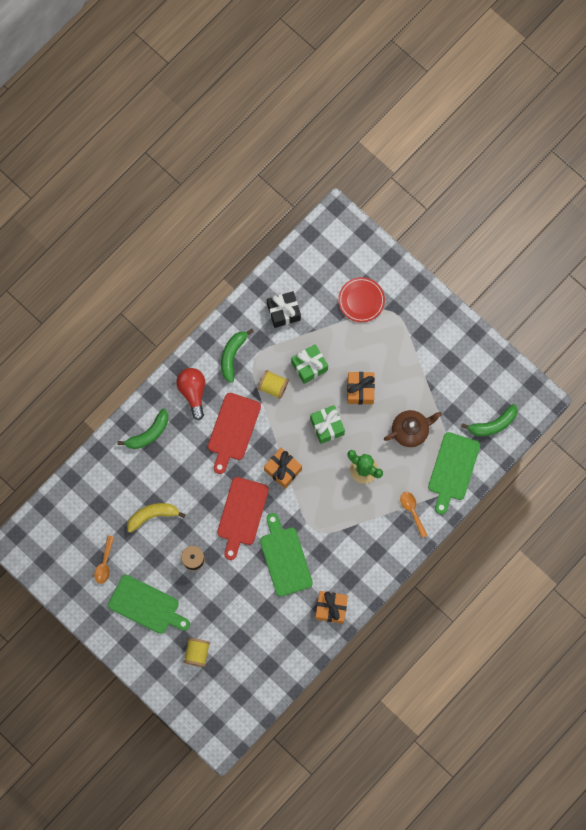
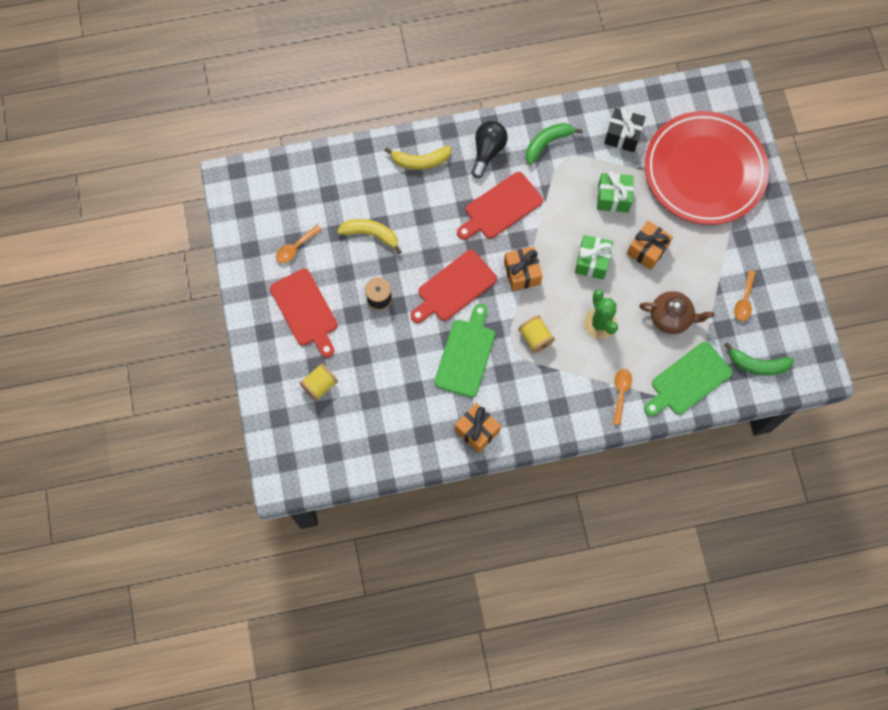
camera: 35 degrees right, 5 degrees down
(146, 605) = (305, 310): green cutting board -> red cutting board
(148, 433) = (420, 161): green banana -> yellow banana
(193, 392) = (487, 151): red light bulb -> black light bulb
(273, 386) = (566, 194): yellow spool -> yellow spool (535, 338)
(361, 300) = (704, 171): red plate -> red plate, size x2.33
(453, 382) = (744, 300): none -> orange spoon

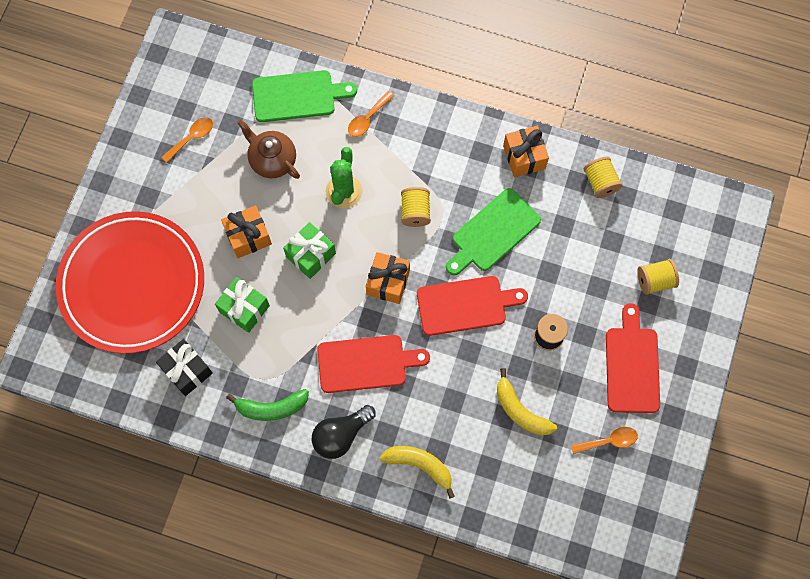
camera: 150 degrees left, 0 degrees up
(404, 443) = (600, 182): none -> yellow spool
(757, 364) = (224, 76): green banana -> none

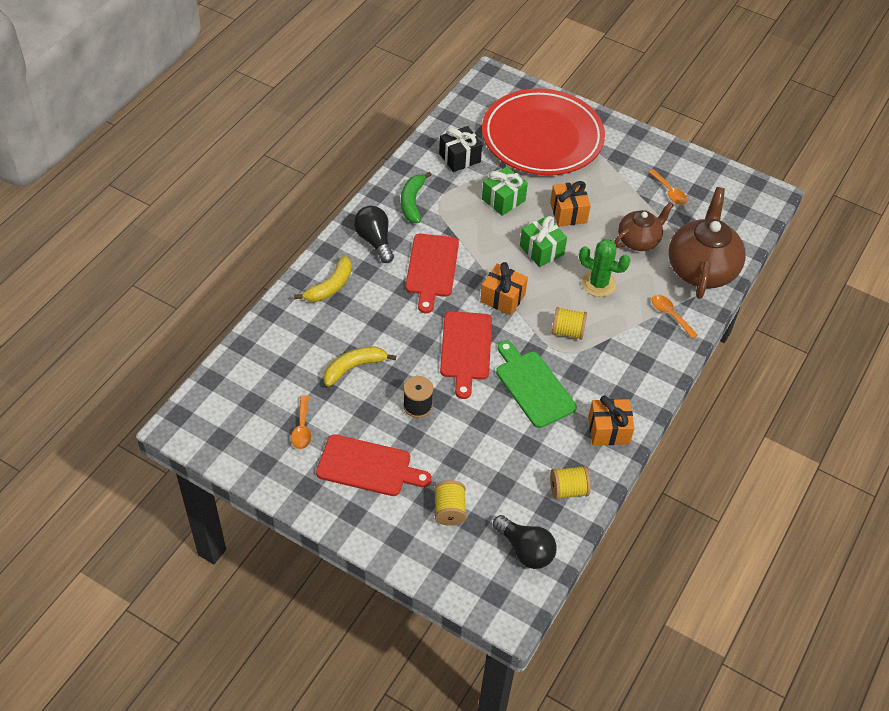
camera: 100 degrees right, 20 degrees down
(297, 96) = (701, 269): green cutting board -> brown teapot
(673, 208) = (525, 550): none -> black light bulb

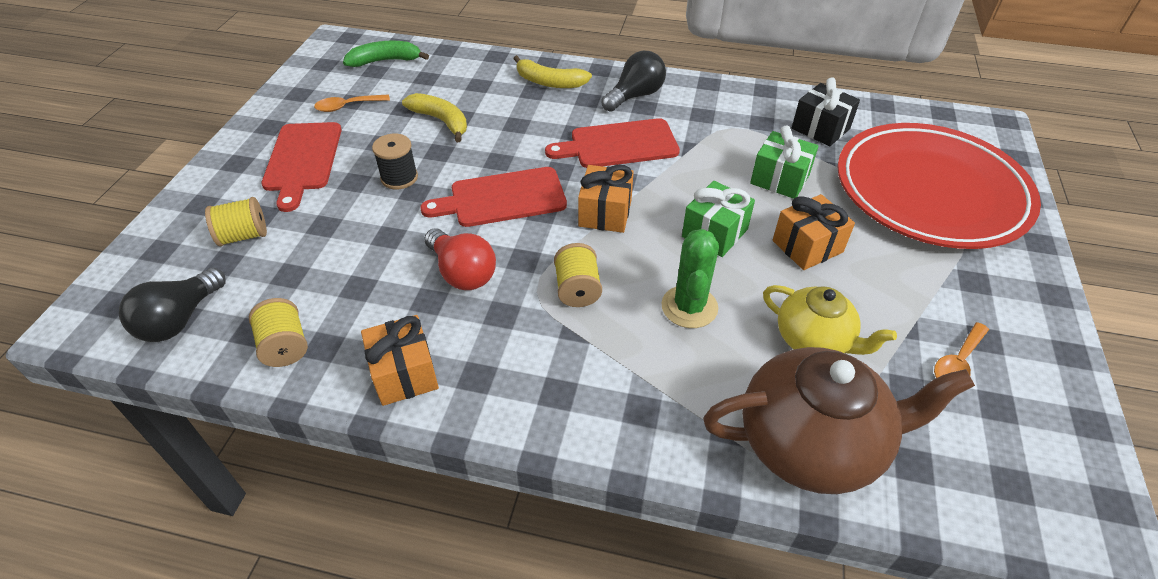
camera: 75 degrees right, 5 degrees down
(412, 202) = (715, 109): green banana -> green banana (385, 61)
(533, 386) = (462, 272): green cutting board -> red light bulb
(639, 240) = (814, 340): brown teapot -> yellow teapot
(670, 315) = (676, 414): orange spoon -> none

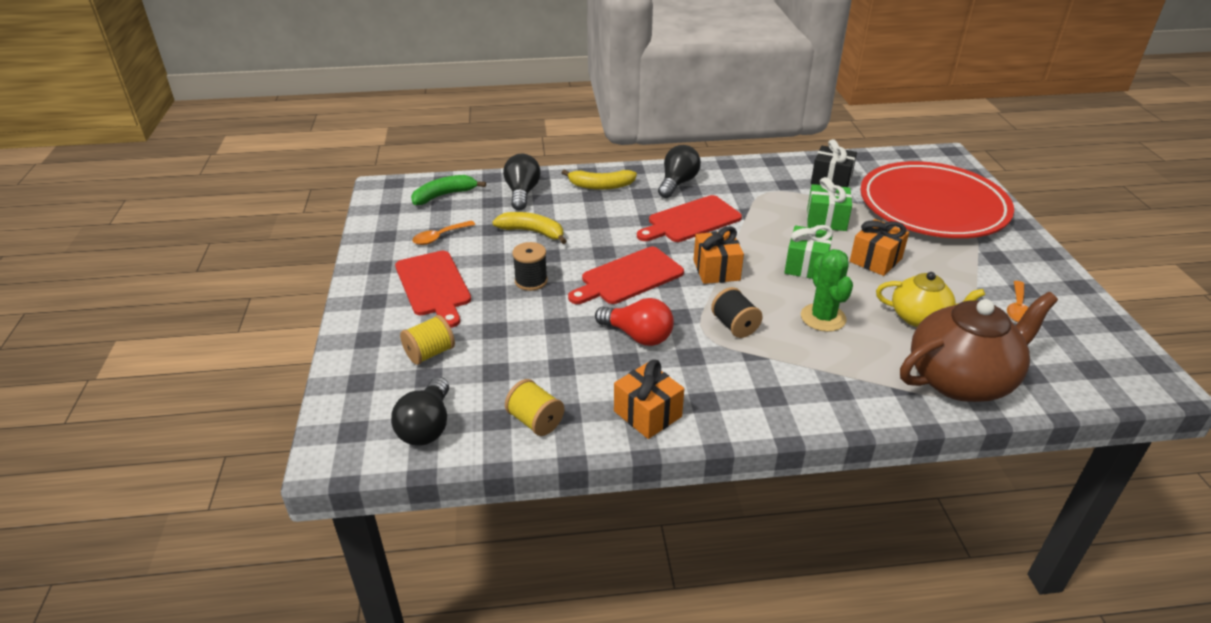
camera: 20 degrees left, 10 degrees down
(462, 74) = (522, 193): none -> black light bulb
(577, 289) = (734, 326): yellow spool -> black spool

